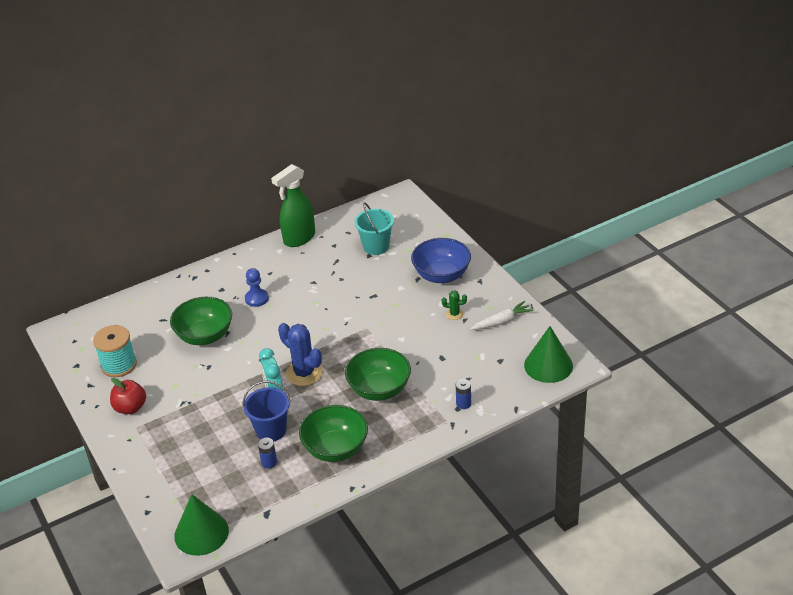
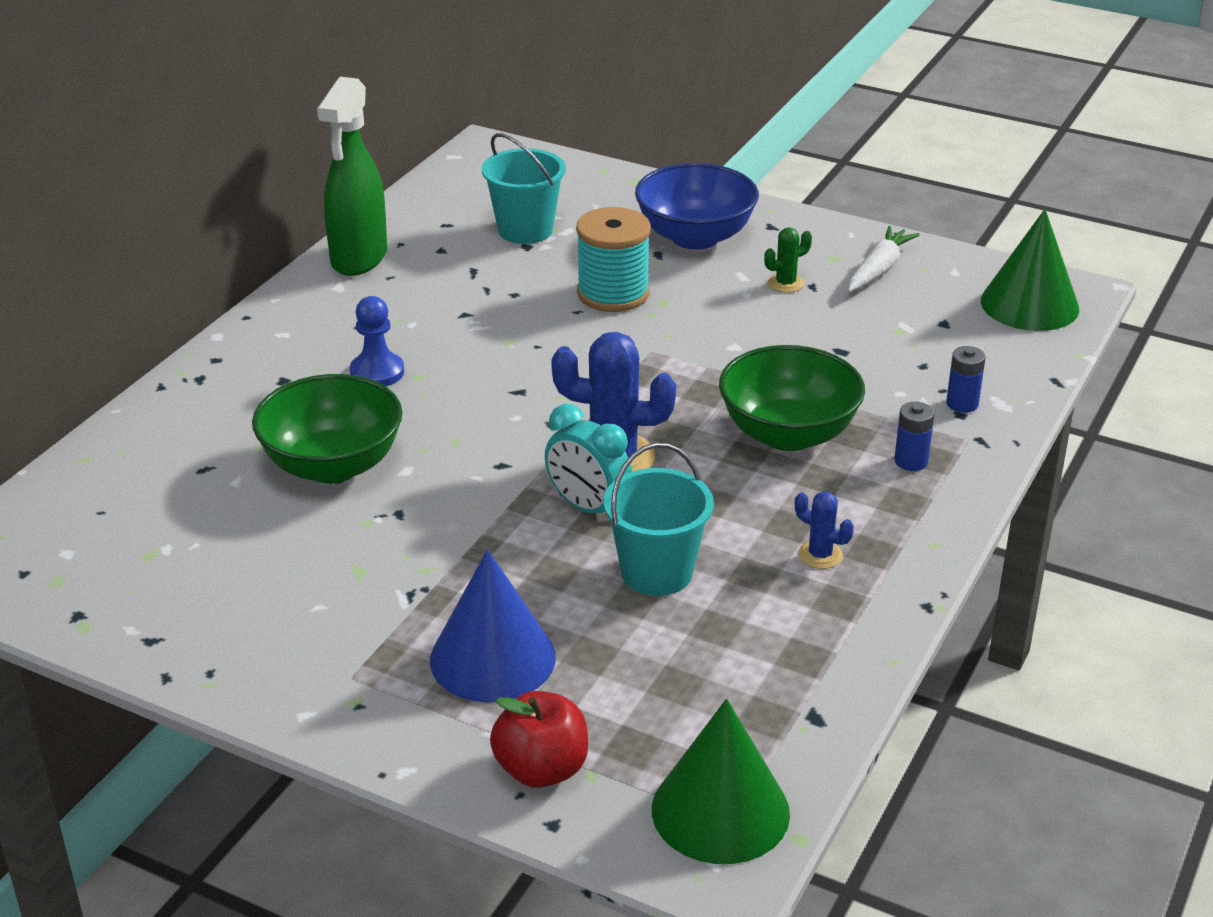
camera: 35 degrees left, 5 degrees down
(119, 365) = (185, 579): turquoise spool -> turquoise spool (613, 293)
(130, 408) = (298, 646): red apple -> red apple (541, 769)
(185, 440) = (492, 658): none -> blue cone
(269, 462) = (716, 627): blue battery -> blue battery (911, 461)
(271, 430) = (657, 572): blue bucket -> turquoise bucket
(335, 449) = (820, 555): green bowl -> blue cactus

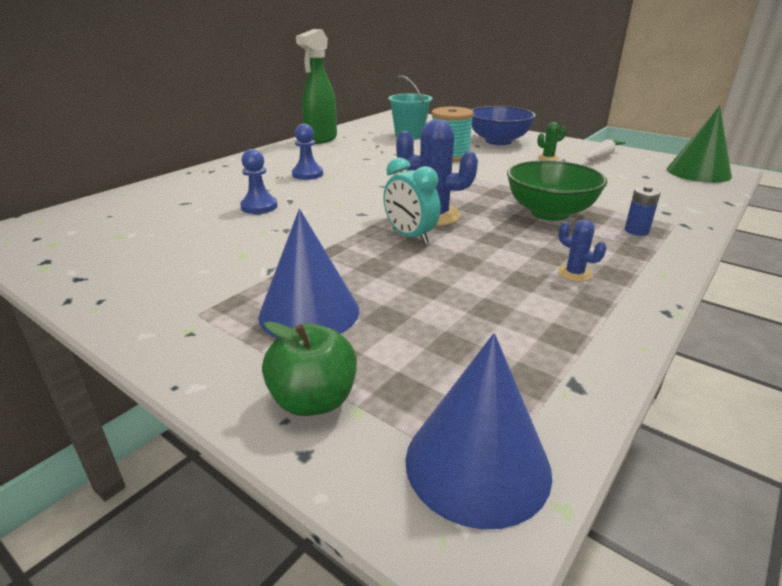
camera: 10 degrees right, 5 degrees down
(332, 465) = (259, 206): green bowl -> blue pawn
(541, 769) = (313, 400): red apple -> green apple
(657, 572) = (450, 273): turquoise bucket -> none
(720, 811) = (477, 464): green cone -> blue cone
(962, 404) = (666, 208): blue battery -> none

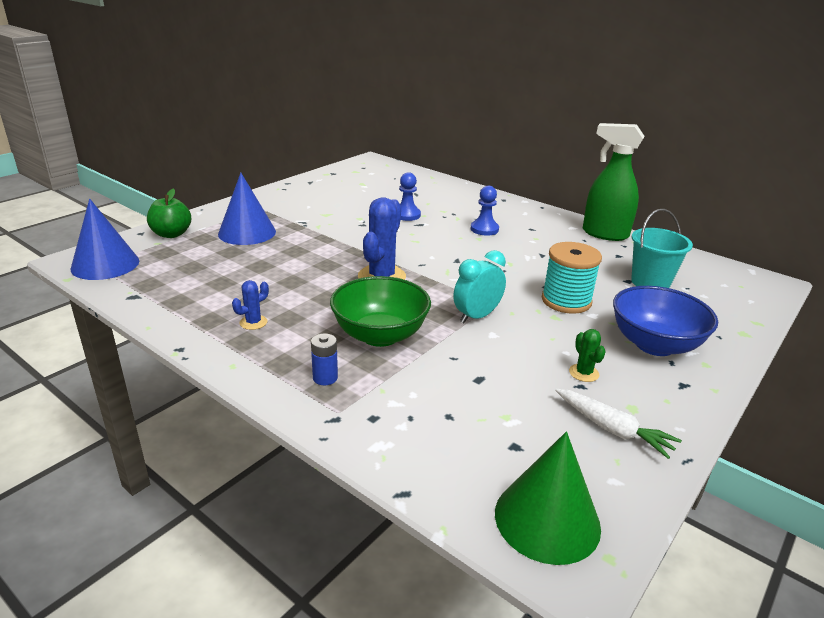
camera: 90 degrees right, 0 degrees up
(410, 236) = (340, 264): turquoise clock -> turquoise clock (476, 316)

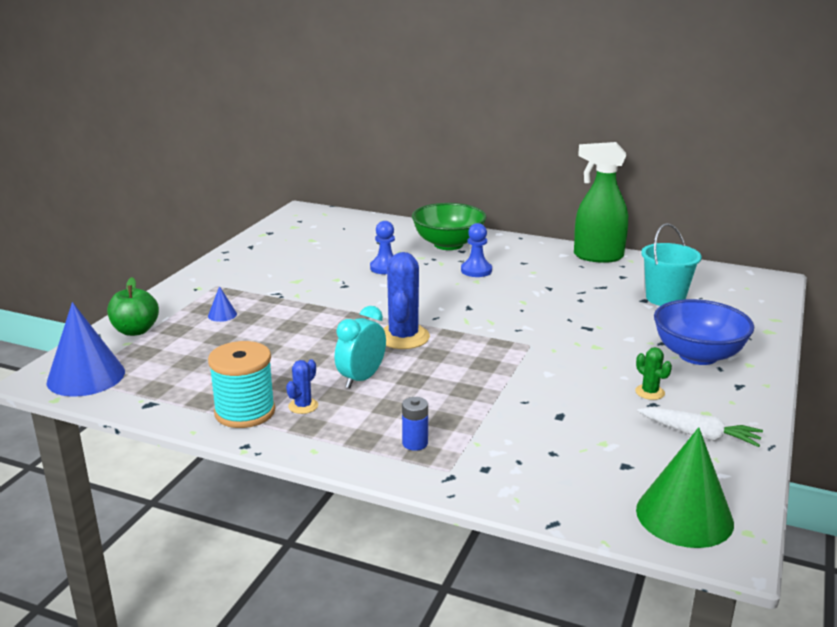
camera: 15 degrees left, 5 degrees down
(247, 232) = (222, 315): blue cone -> blue cone, size x0.44
(380, 335) = (441, 394): green bowl -> green bowl (448, 244)
(476, 316) = (522, 359): turquoise clock -> turquoise clock (361, 379)
(566, 301) = (598, 329): turquoise spool -> turquoise spool (245, 412)

